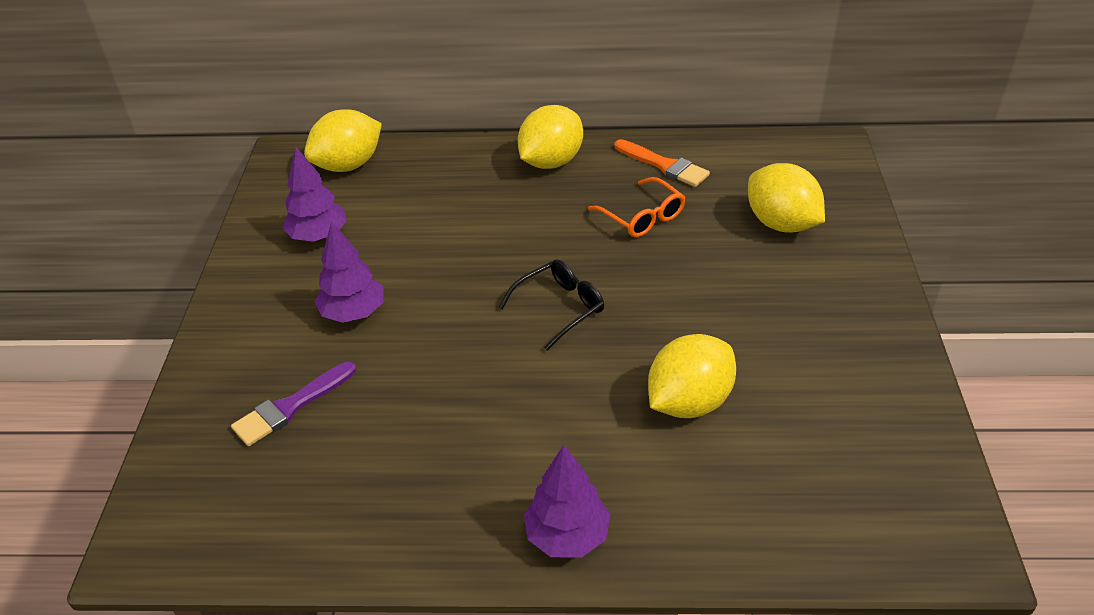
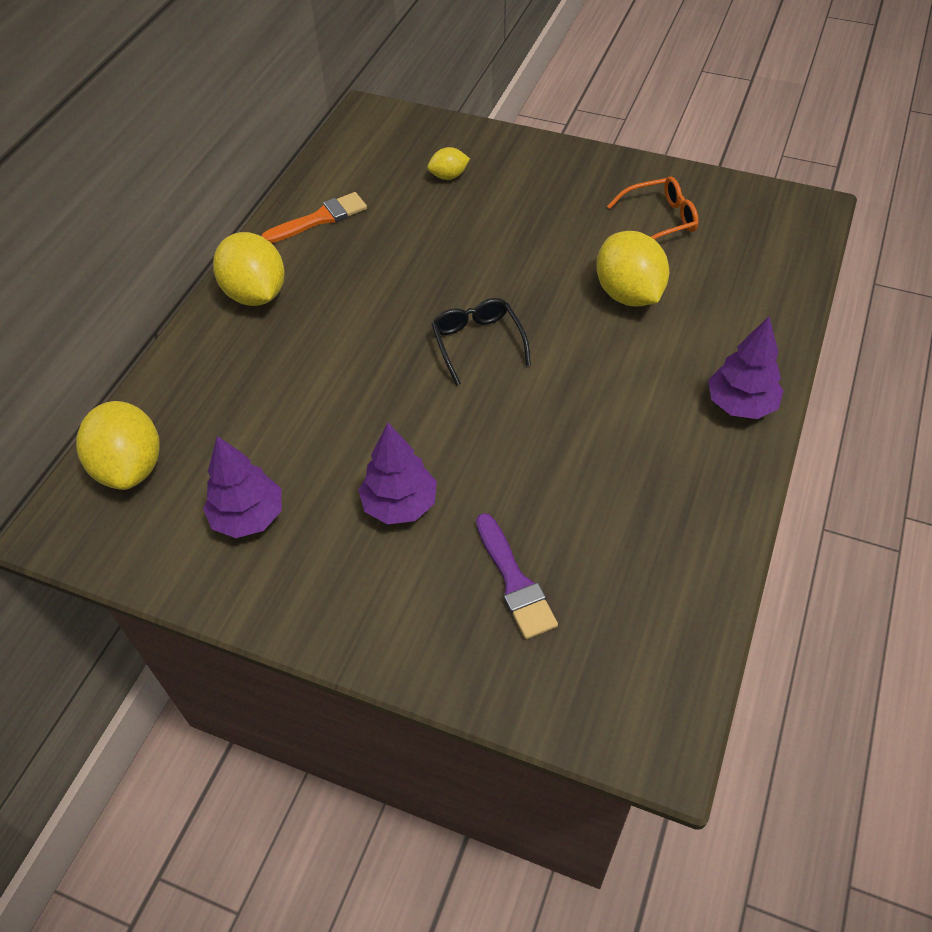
camera: 70 degrees left, 10 degrees up
(642, 217) = (386, 254): orange glasses -> orange glasses (660, 220)
(781, 224) = (448, 176): yellow lemon -> yellow lemon, size x0.51

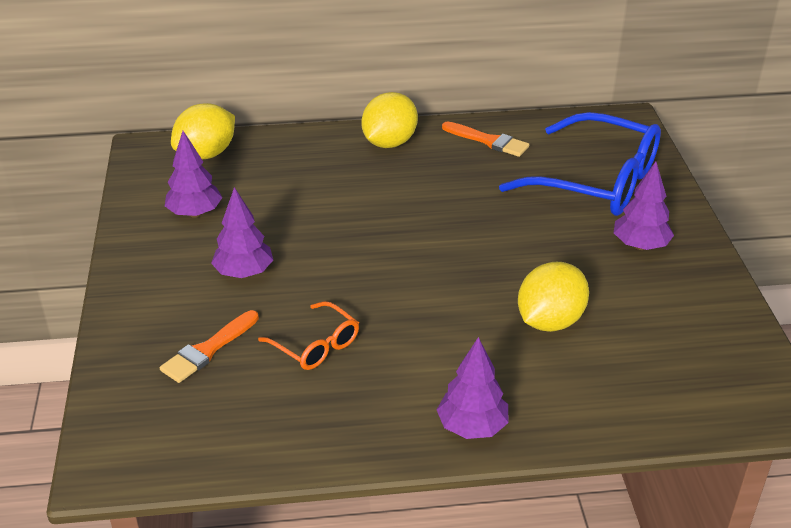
camera: 60 degrees right, 15 degrees down
(448, 176) = (597, 182): yellow lemon -> blue glasses
(477, 343) = (425, 257): black glasses -> none
(515, 581) = (208, 350): purple brush -> orange brush
(562, 192) = (640, 246): none -> purple tree
(660, 220) = (663, 313): orange glasses -> orange glasses (316, 345)

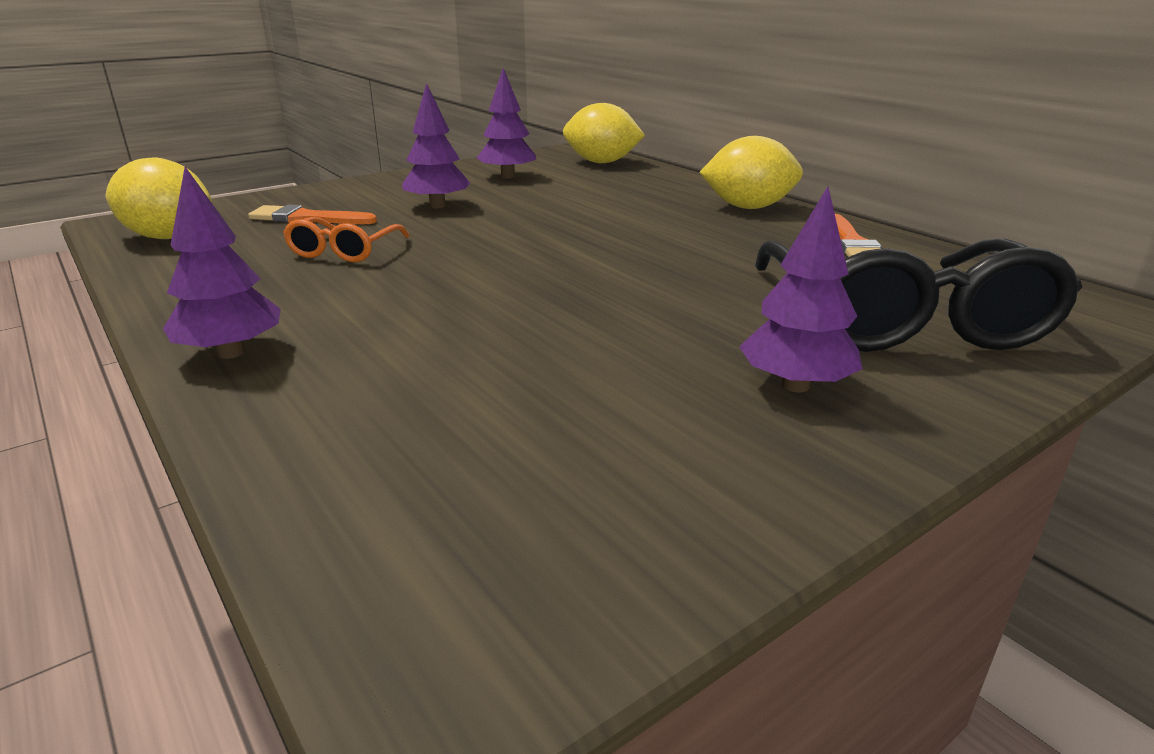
camera: 60 degrees right, 10 degrees down
(550, 321) = (507, 355): yellow lemon -> yellow lemon (169, 237)
(597, 182) = (902, 320): blue glasses -> black glasses

